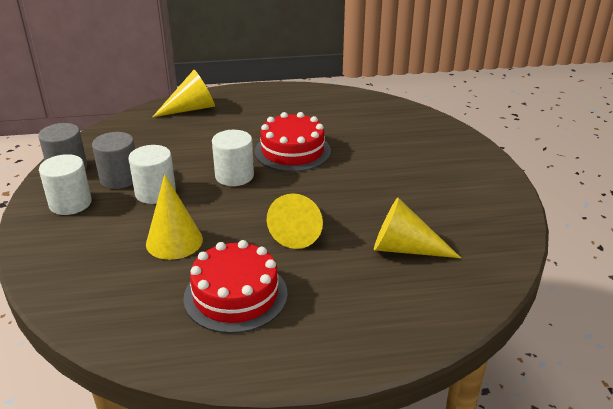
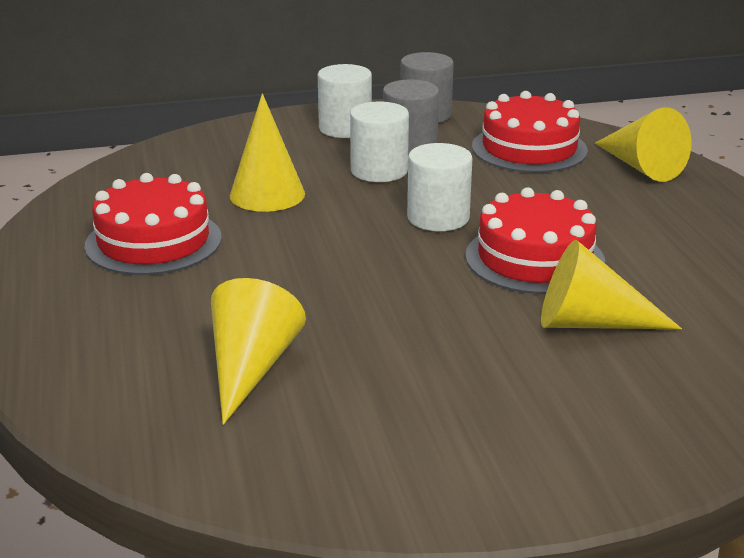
camera: 85 degrees right, 5 degrees down
(148, 137) = (529, 148): none -> red cake
(299, 230) = (297, 276): yellow cone -> yellow cone (590, 323)

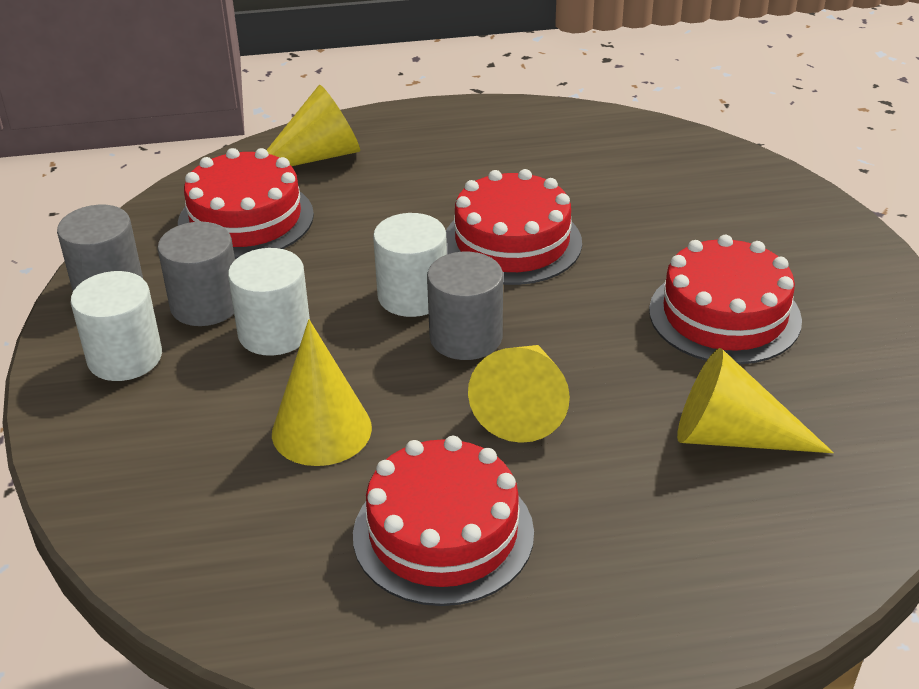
camera: 85 degrees left, 10 degrees up
(383, 242) = (466, 337): none -> grey cylinder
(440, 373) = (724, 315): none -> red cake
(590, 323) = (633, 225): yellow cone -> yellow cone (523, 405)

